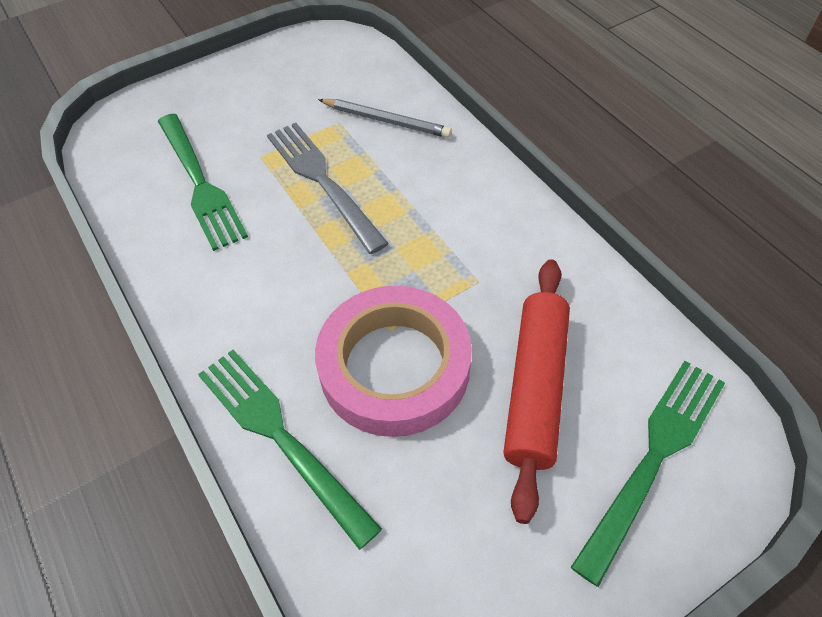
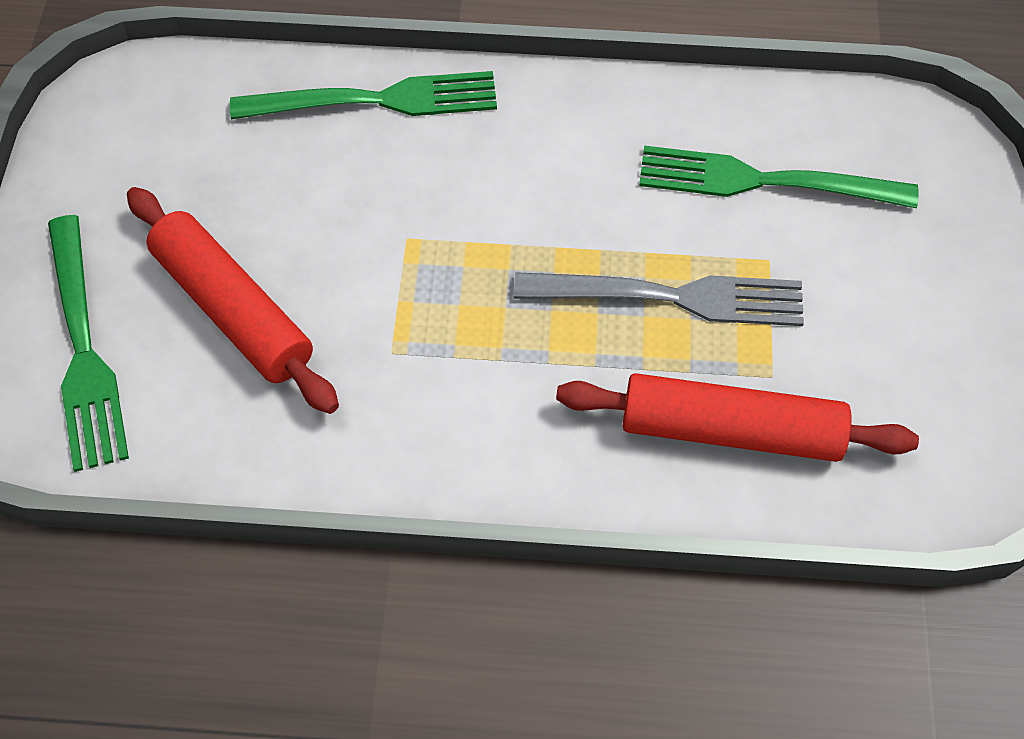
camera: 125 degrees right, 5 degrees up
(386, 121) = (730, 430): grey pencil -> red rolling pin
(394, 366) = (363, 216): pink tape -> none

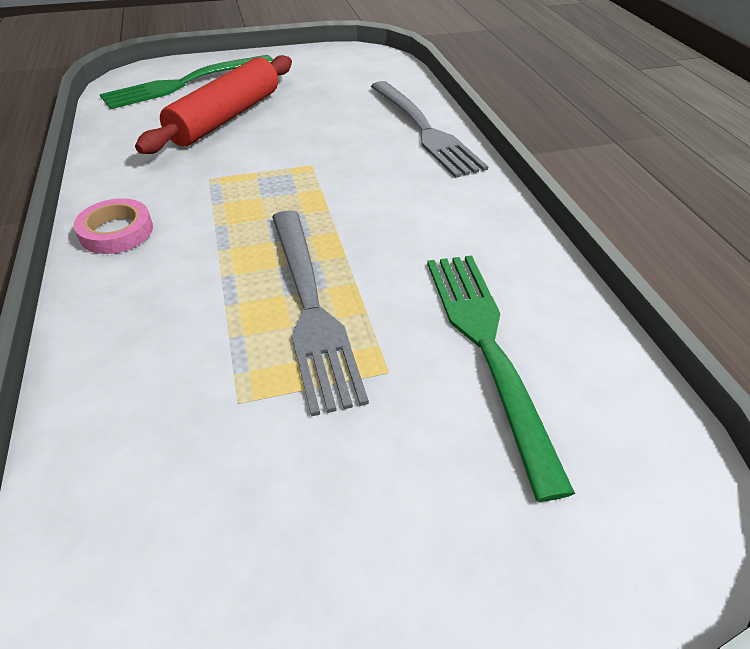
camera: 70 degrees right, 15 degrees down
(375, 100) = (424, 130): green fork -> grey fork
(476, 460) = (116, 231): none -> pink tape
(730, 430) = (162, 380): red rolling pin -> none

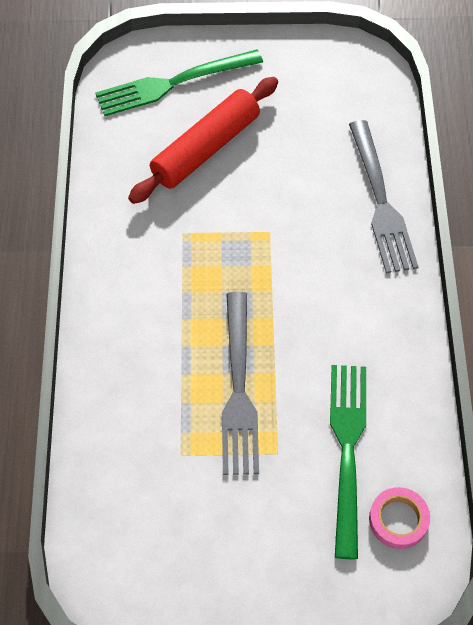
camera: 15 degrees right, 15 degrees up
(116, 231) = (110, 284): pink tape -> pink tape (398, 520)

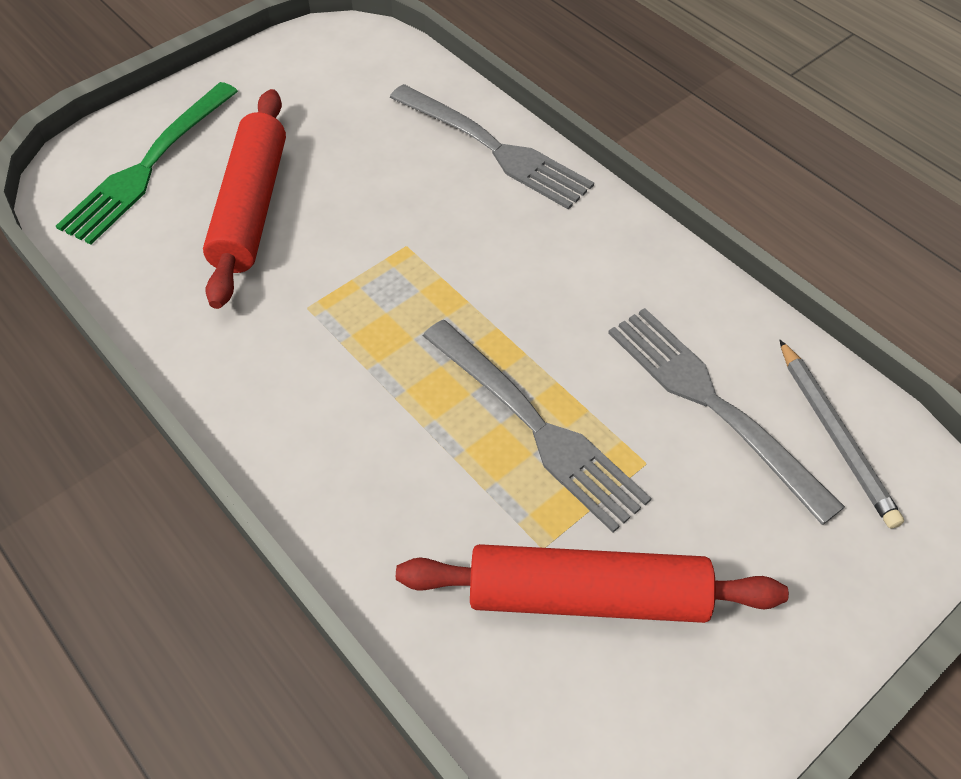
camera: 40 degrees left, 5 degrees down
(179, 494) = (587, 595): none -> red rolling pin
(347, 450) = (713, 405): green fork -> grey fork
(398, 520) = (835, 435): pink tape -> grey pencil

